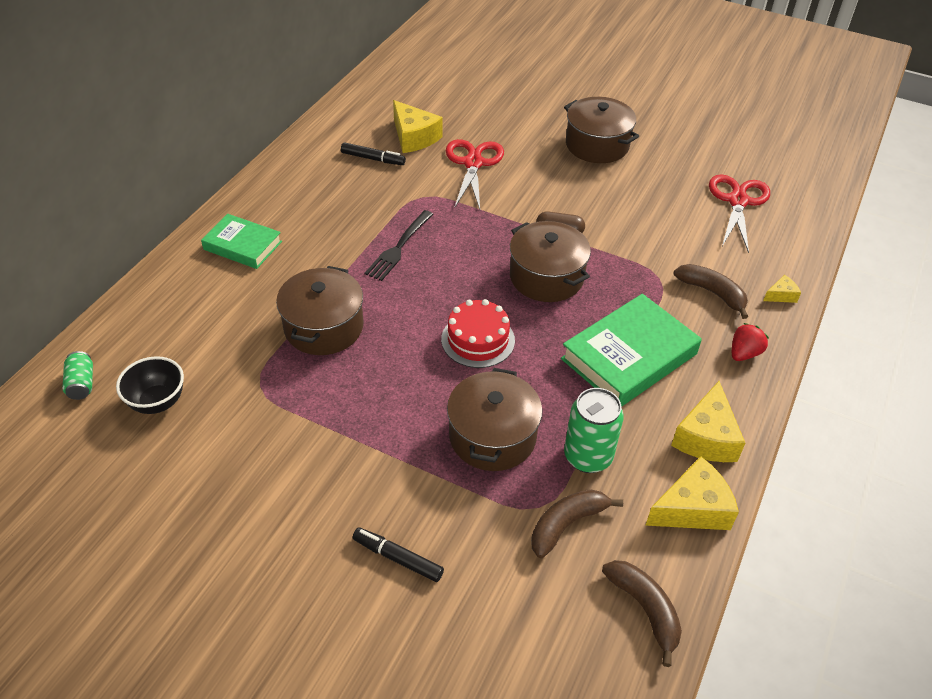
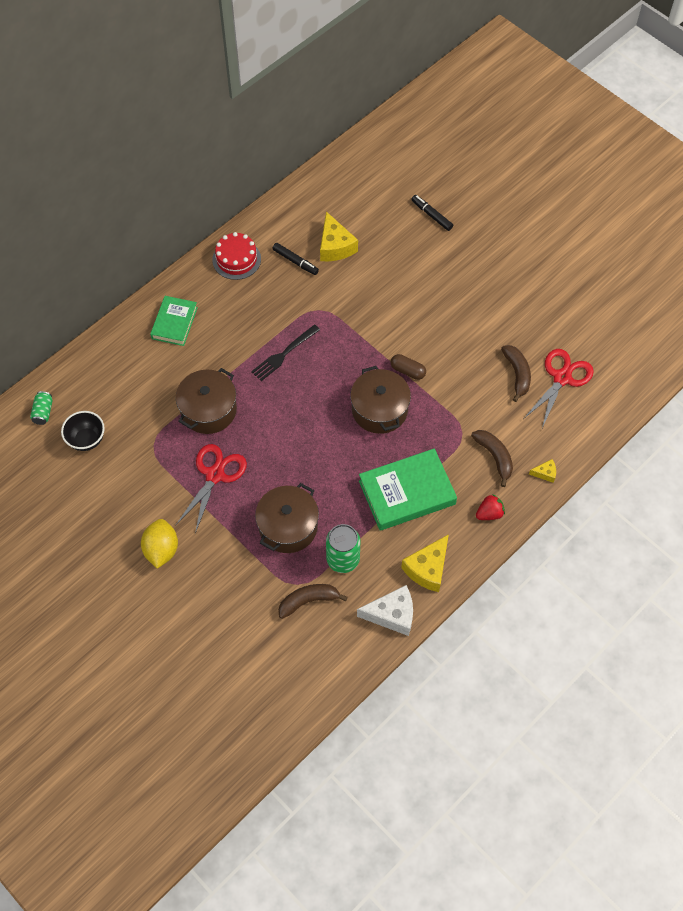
camera: 20 degrees right, 15 degrees up
(242, 245) = (174, 323): green book -> green book turned 60 degrees clockwise
(318, 516) = (161, 550): none -> yellow lemon
(398, 558) = (199, 591): black marker -> black marker (431, 215)
(473, 163) = (371, 286): red scissors -> red scissors (215, 475)
(478, 340) = (308, 450): red cake -> red cake (236, 259)
(597, 145) = (478, 291): brown pot -> none
(644, 609) = (330, 667): brown banana -> brown banana (517, 374)
(692, 508) = (392, 614): yellow cheese -> white cheese

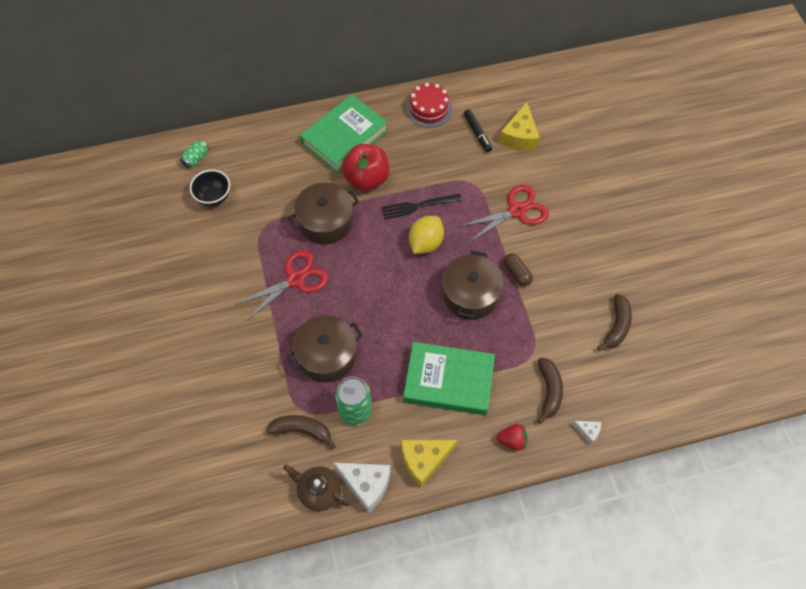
camera: 30 degrees right, 0 degrees up
(161, 550) = (211, 319): yellow lemon -> yellow lemon (425, 243)
(174, 323) = (344, 137): green book -> green book, size x1.61
(220, 352) = (366, 179): none -> red apple
(356, 642) = (319, 491): none -> brown teapot
(431, 215) = (623, 148): black marker -> none
(545, 473) = (588, 431): yellow cheese -> white cheese
(562, 378) = (658, 351): red scissors -> red scissors (516, 211)

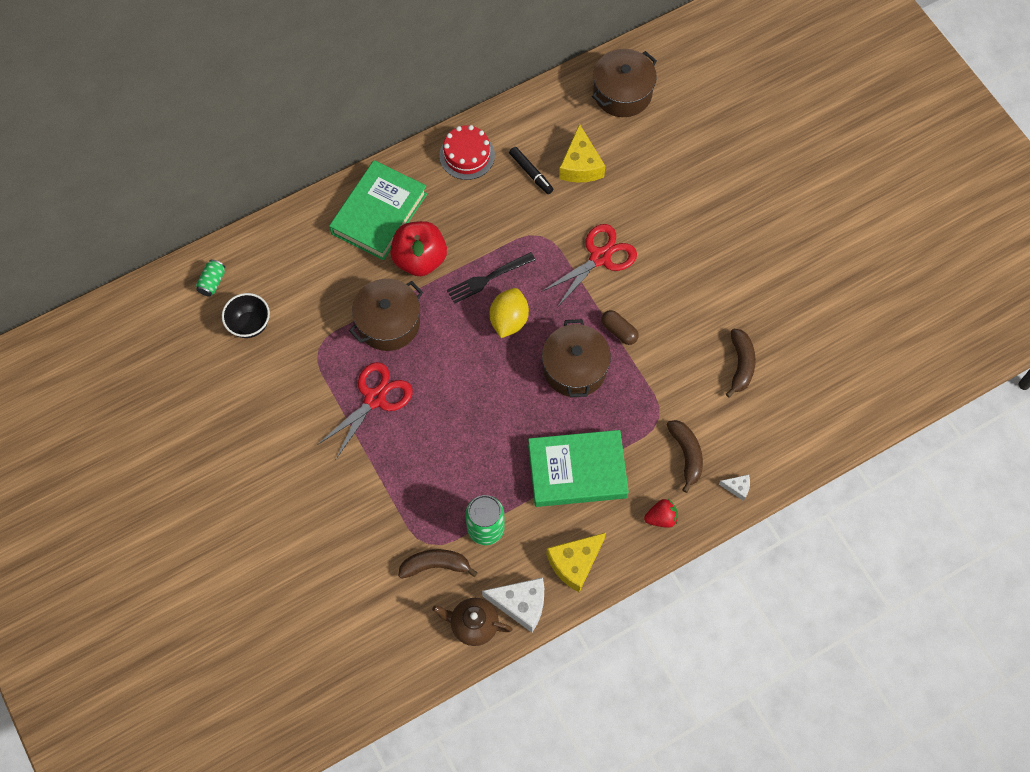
camera: 15 degrees left, 5 degrees up
(327, 356) = (437, 477): brown pot -> brown pot (622, 93)

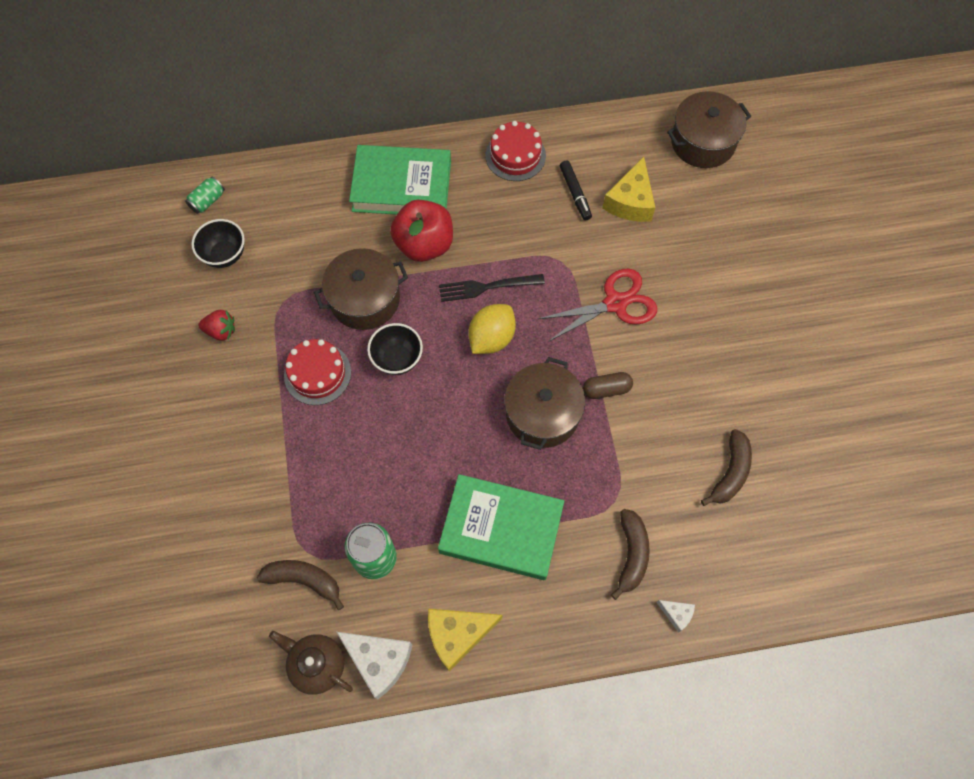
camera: 20 degrees right, 0 degrees up
(375, 398) = (317, 374): red scissors -> red cake
(379, 214) = (402, 186): green book -> green book turned 45 degrees clockwise
(437, 364) = (397, 359): none -> black bowl
(619, 331) = (606, 389): brown capsule -> brown capsule turned 75 degrees counterclockwise
(661, 518) = (575, 618): red strawberry -> red strawberry (221, 331)

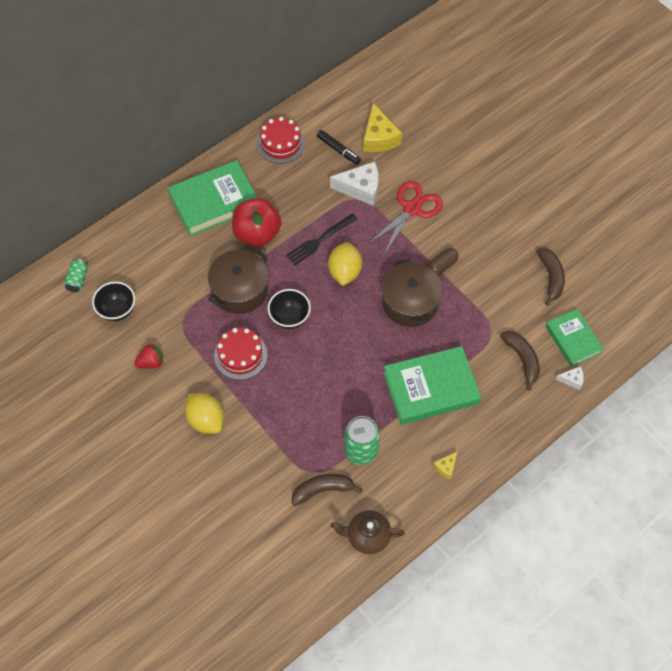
camera: 30 degrees left, 5 degrees down
(234, 427) = (206, 420): none -> yellow lemon
(379, 661) = (406, 511): white cheese -> white cheese (360, 188)
(457, 635) = (446, 467): yellow cheese -> yellow cheese, size x0.50
(703, 142) = (402, 76): brown pot -> none
(709, 564) = (573, 339): none -> green book

